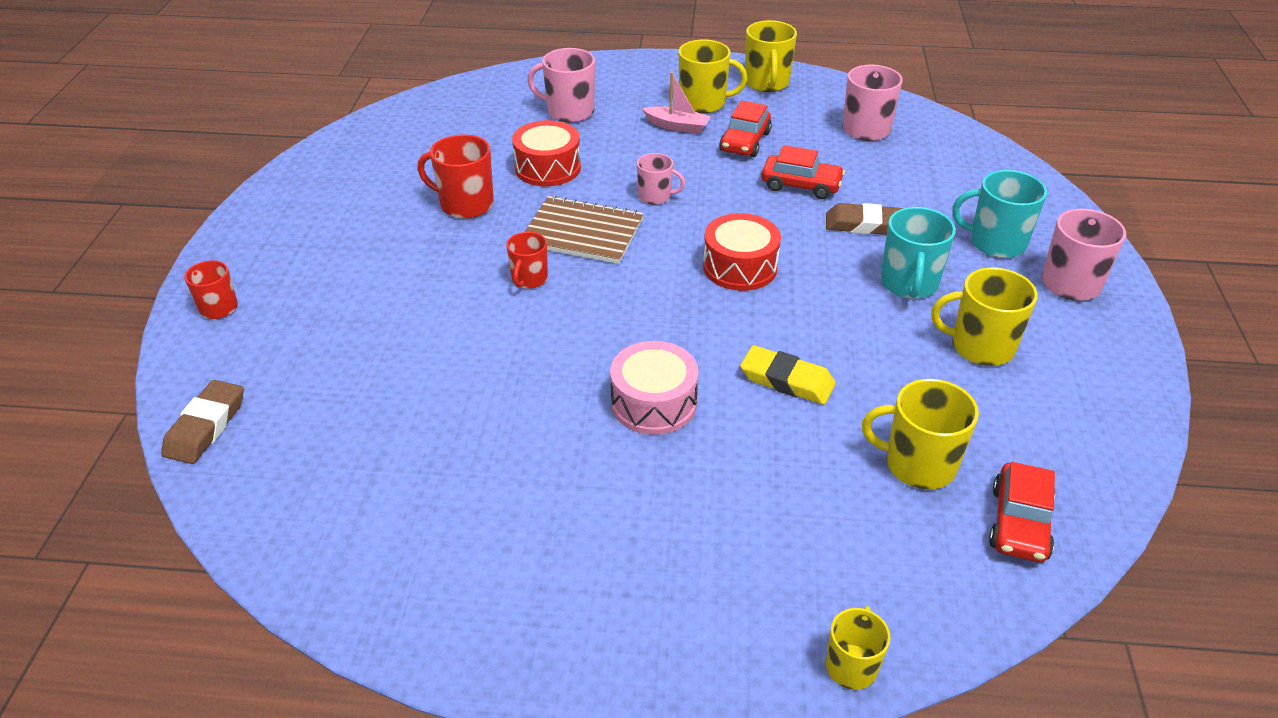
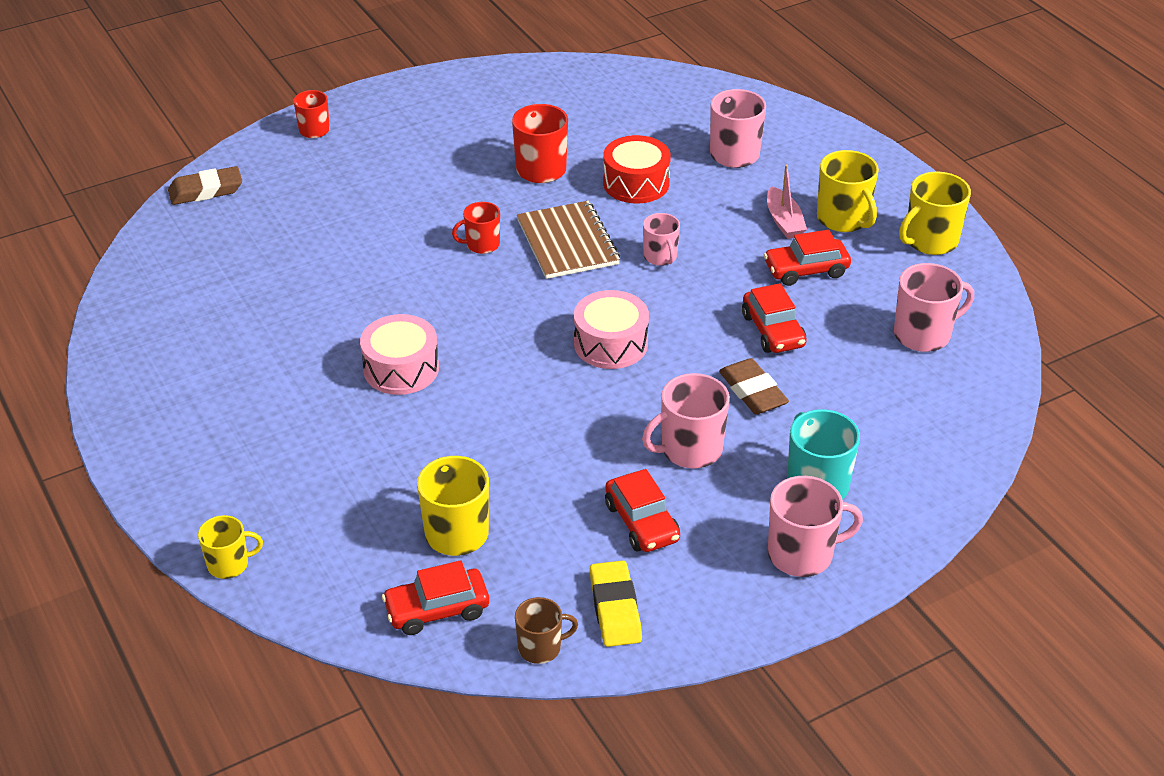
camera: 55 degrees right, 0 degrees up
(740, 267) = (610, 344): red drum -> pink drum
(787, 380) = (490, 426): yellow eraser -> yellow eraser (615, 608)
(909, 283) = (690, 449): turquoise mug -> pink mug
(980, 346) = (642, 522): yellow mug -> red car
(1107, 474) = (540, 647): none -> brown mug

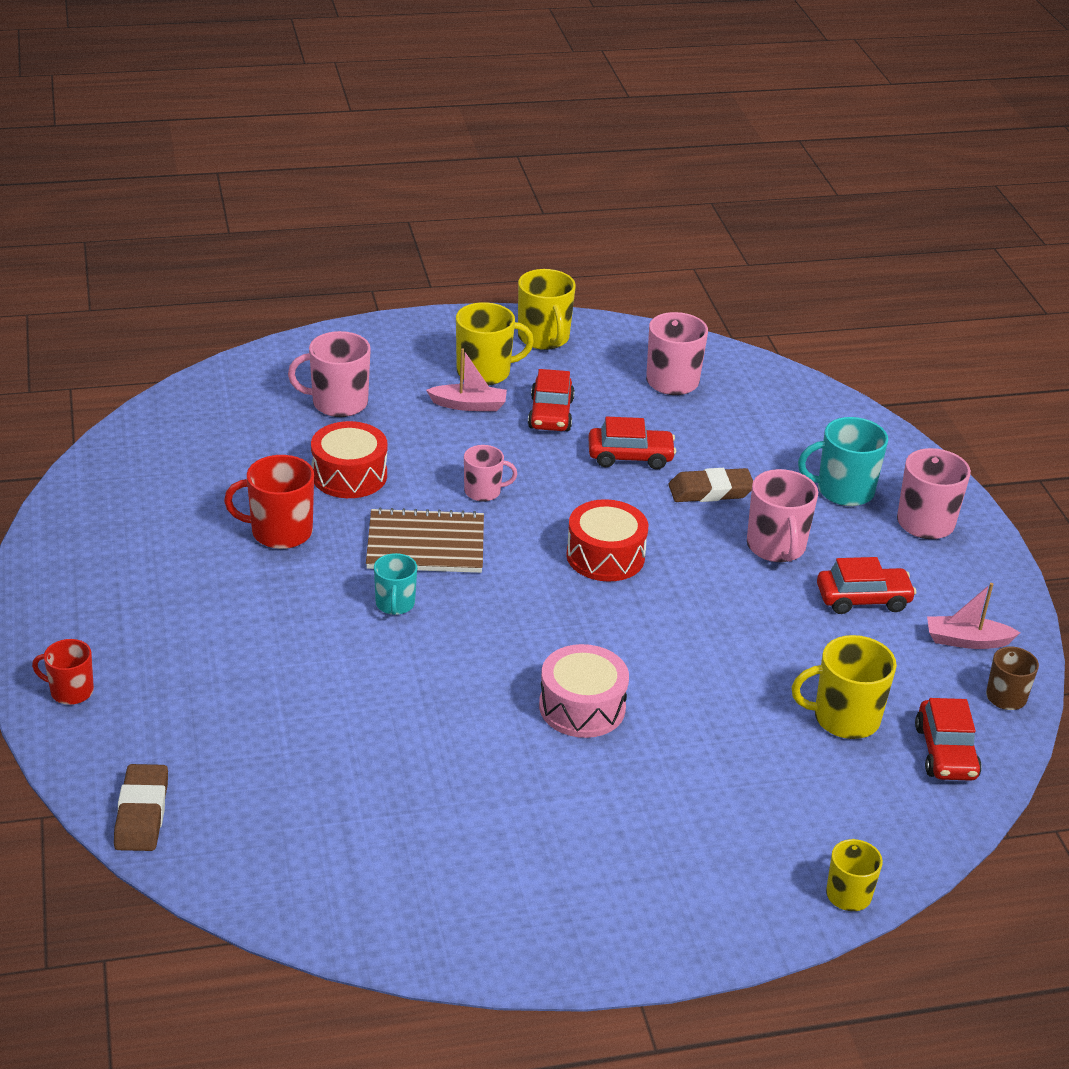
camera: 75 degrees left, 5 degrees down
(482, 244) = (395, 604): red mug -> turquoise mug
(610, 344) = (605, 556): pink drum -> red drum
(615, 608) = (966, 641): yellow eraser -> pink boat

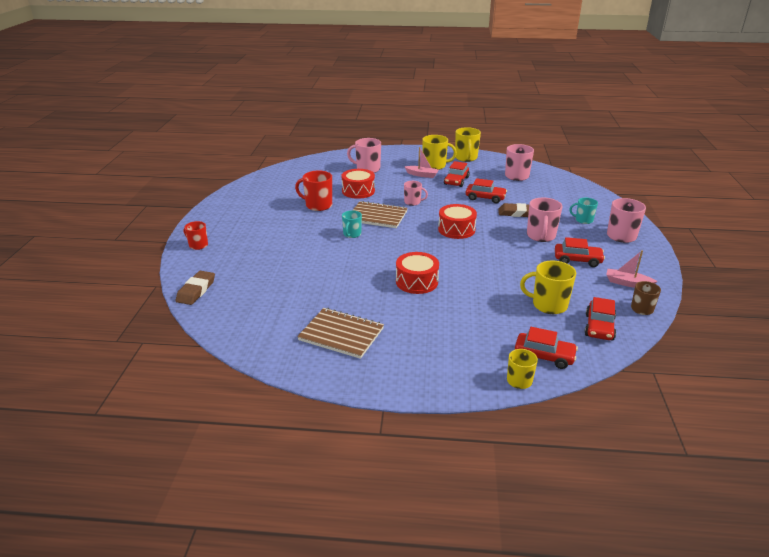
camera: 20 degrees right, 5 degrees down
(494, 861) = (341, 334): none -> brown notebook
(582, 707) = (416, 281): pink drum -> red drum
(843, 490) = (583, 220): turquoise mug -> turquoise mug, size x0.63
(872, 835) = (544, 356): none -> red car

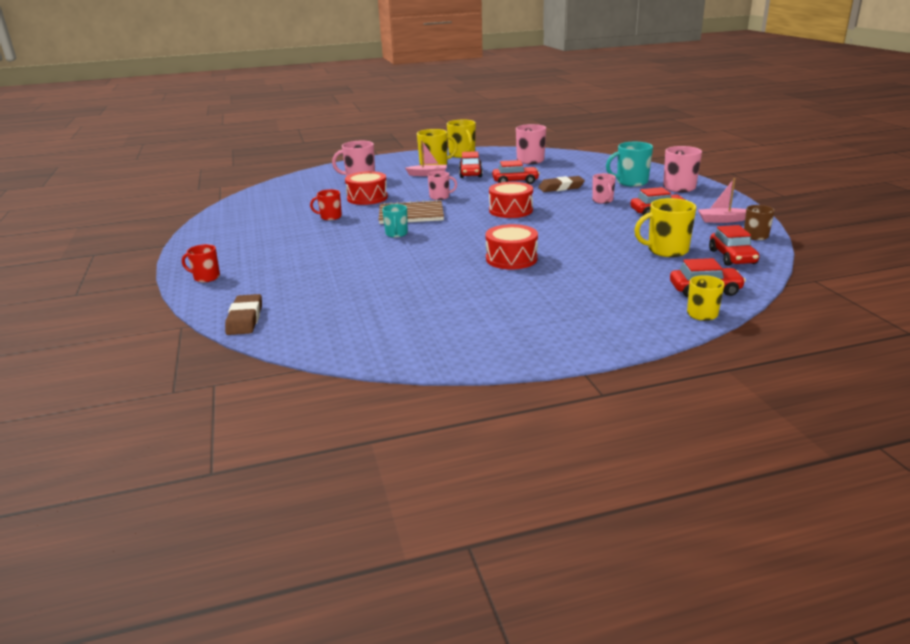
camera: 20 degrees left, 5 degrees down
(318, 205) = (330, 217): red mug -> red mug, size x0.63
(341, 334) = (471, 319): brown notebook -> none
(541, 236) = (602, 200): pink mug -> pink mug, size x0.63
(583, 220) = (631, 182): turquoise mug -> turquoise mug, size x1.59

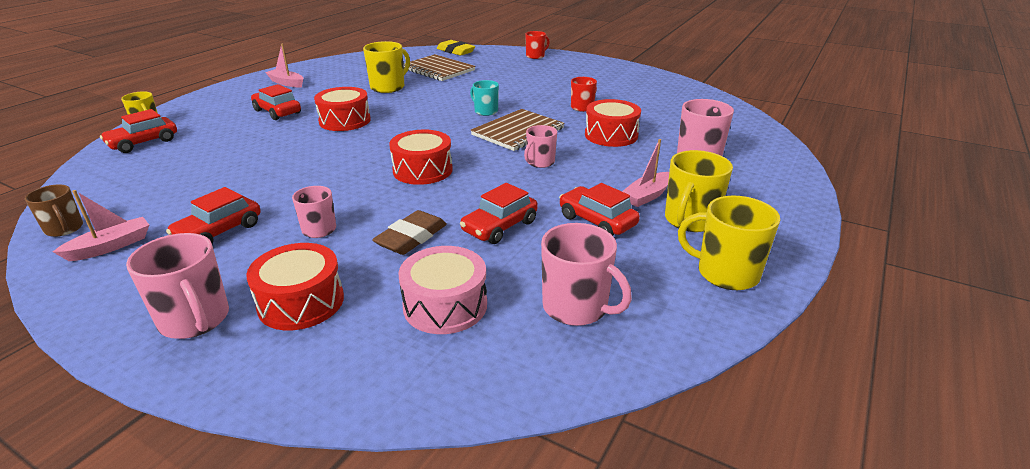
camera: 135 degrees right, 5 degrees up
(245, 319) = (455, 51): brown eraser -> yellow eraser
(330, 293) = (438, 69): none -> brown notebook
(511, 331) = (286, 83): none -> pink boat
(575, 170) = (445, 305): none -> pink drum
(631, 182) = (301, 302): turquoise mug -> red drum
(666, 250) = (189, 172): yellow mug -> yellow mug (388, 87)
(732, 257) = (108, 185): red car -> red car (277, 112)

